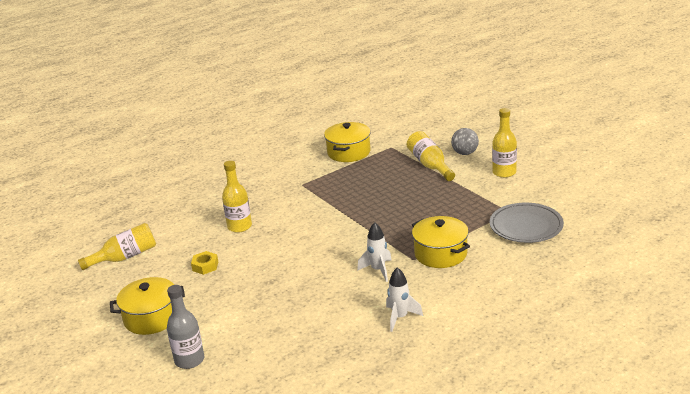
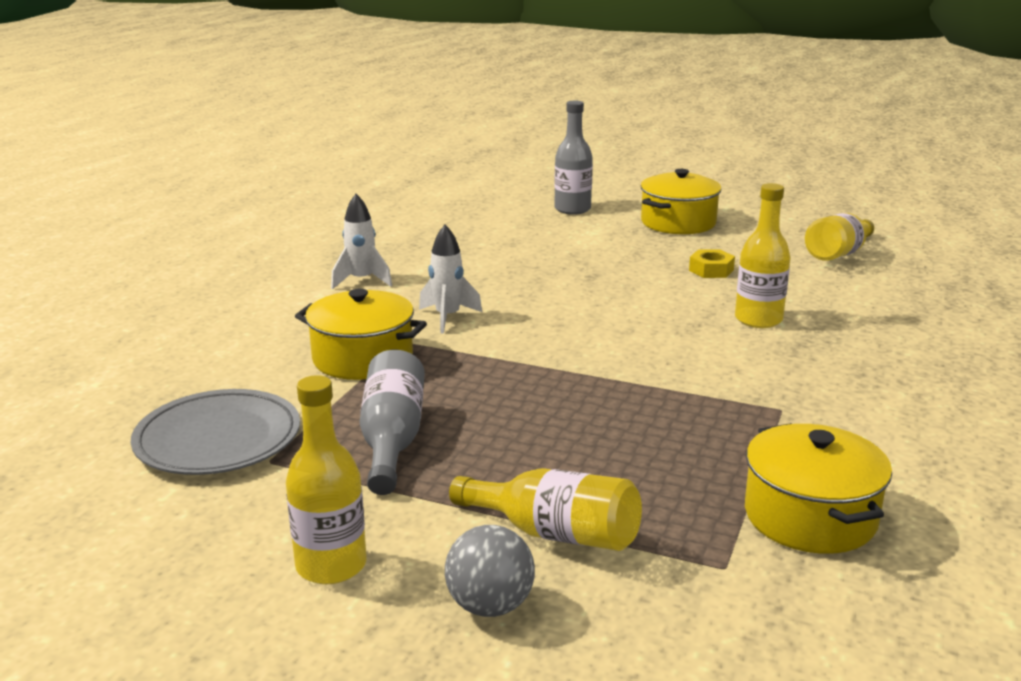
camera: 145 degrees right, 5 degrees down
(456, 208) = (392, 440): none -> grey bottle

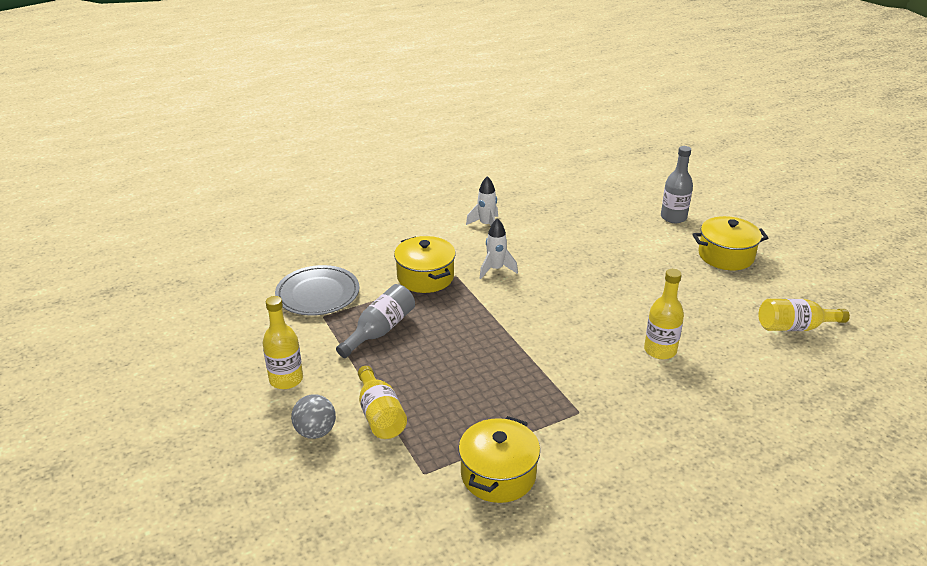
camera: 40 degrees right, 10 degrees up
(711, 270) = (688, 302): yellow nut -> none

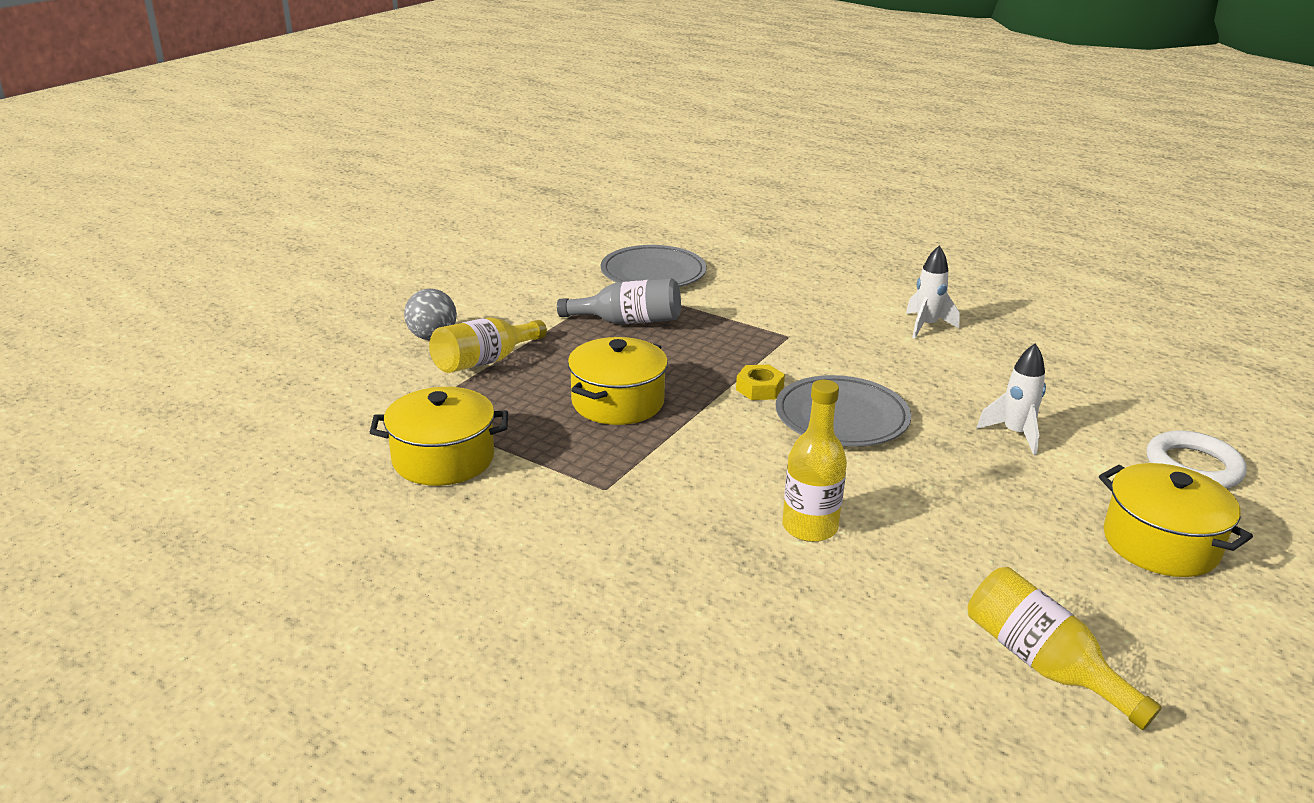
camera: 60 degrees right, 5 degrees down
(286, 379) = (498, 300): yellow bottle -> none
(425, 277) = (760, 319): yellow pot -> yellow pot (617, 402)
(496, 269) = (836, 357): white rocket -> white rocket (1015, 434)
(509, 311) = (759, 389): none -> yellow nut
(562, 295) = (841, 417): none -> grey plate
(673, 217) = (1193, 467): grey bottle -> white ring

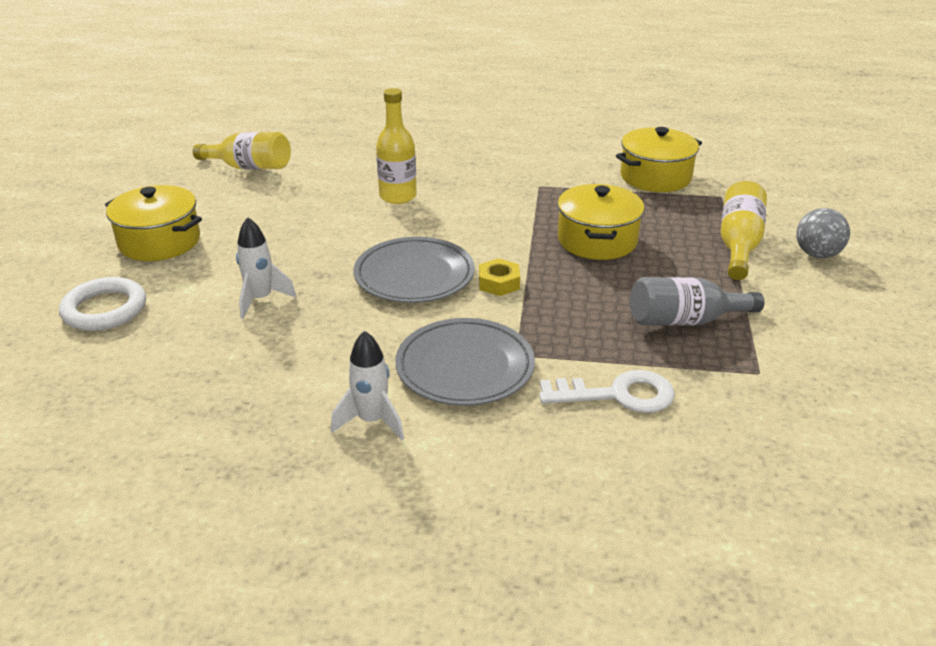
camera: 155 degrees right, 5 degrees up
(653, 273) = (753, 411): grey plate -> grey plate (465, 367)
(734, 299) = (617, 395): none -> white key

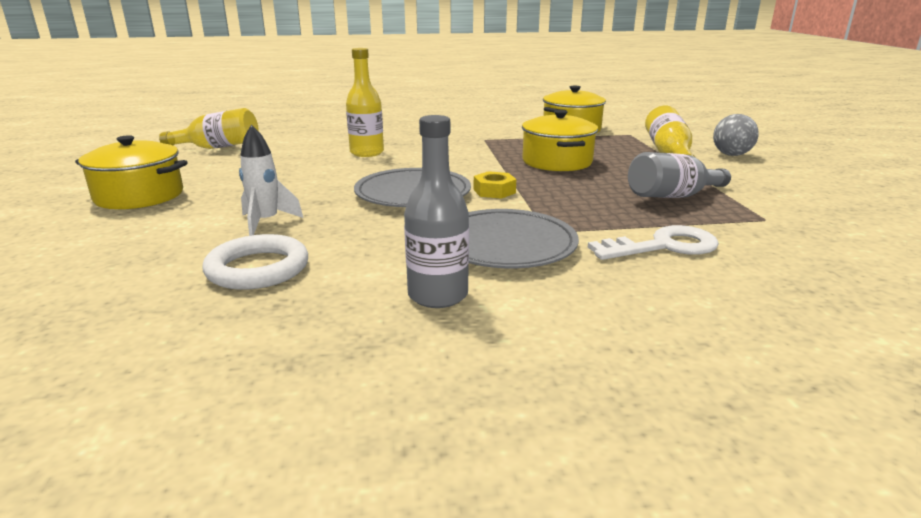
camera: 15 degrees left, 10 degrees down
(105, 309) = (86, 247): white ring -> white ring (258, 269)
(372, 421) = (438, 295): white rocket -> grey bottle

